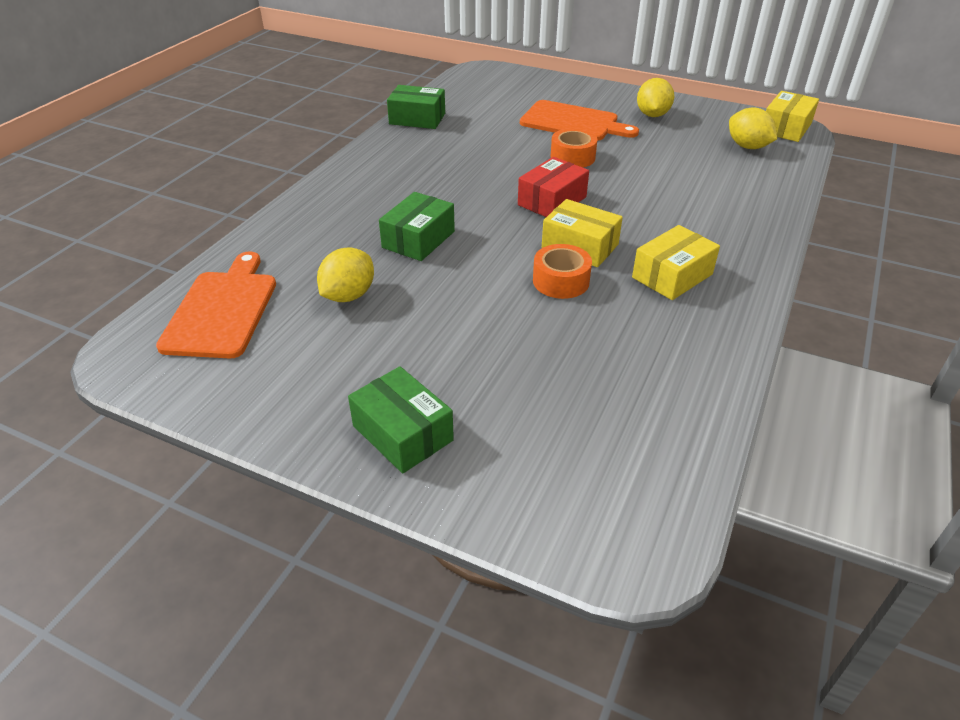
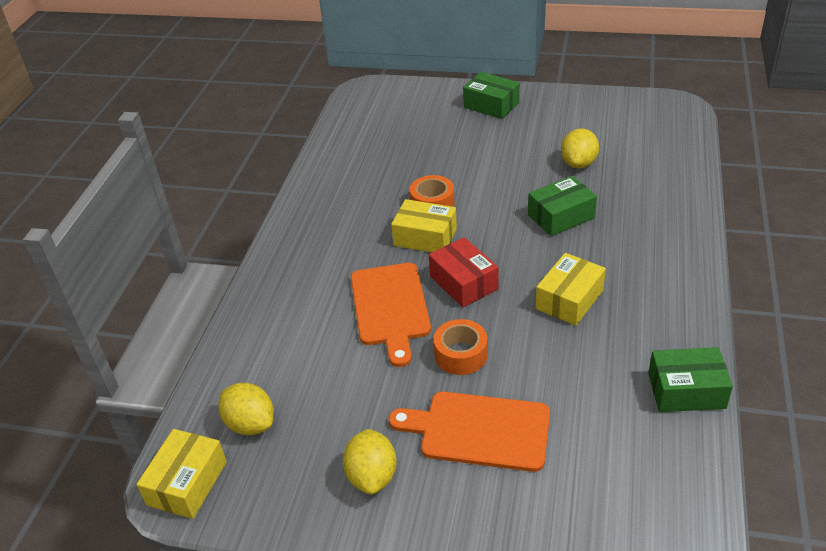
camera: 170 degrees right, 0 degrees up
(222, 310) = (653, 138): orange cutting board -> orange cutting board (390, 307)
(418, 239) = (561, 216): green box -> green box turned 45 degrees clockwise
(552, 201) = (463, 283): red box -> red box turned 60 degrees counterclockwise
(672, 276) = (348, 225): yellow box -> yellow box (569, 299)

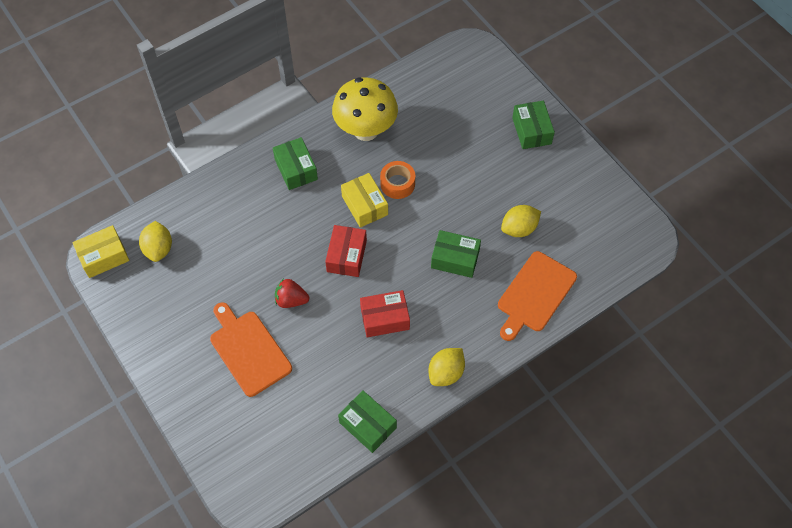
camera: 40 degrees right, 20 degrees up
(319, 257) = (296, 169): none -> green box
(348, 190) = (366, 130): none -> yellow mushroom
(372, 476) = (178, 328): yellow lemon -> yellow lemon (446, 373)
(390, 307) = (292, 238): orange cutting board -> orange cutting board (535, 294)
(461, 355) = (291, 300): orange tape -> red strawberry
(569, 299) = (385, 318): yellow box -> red box

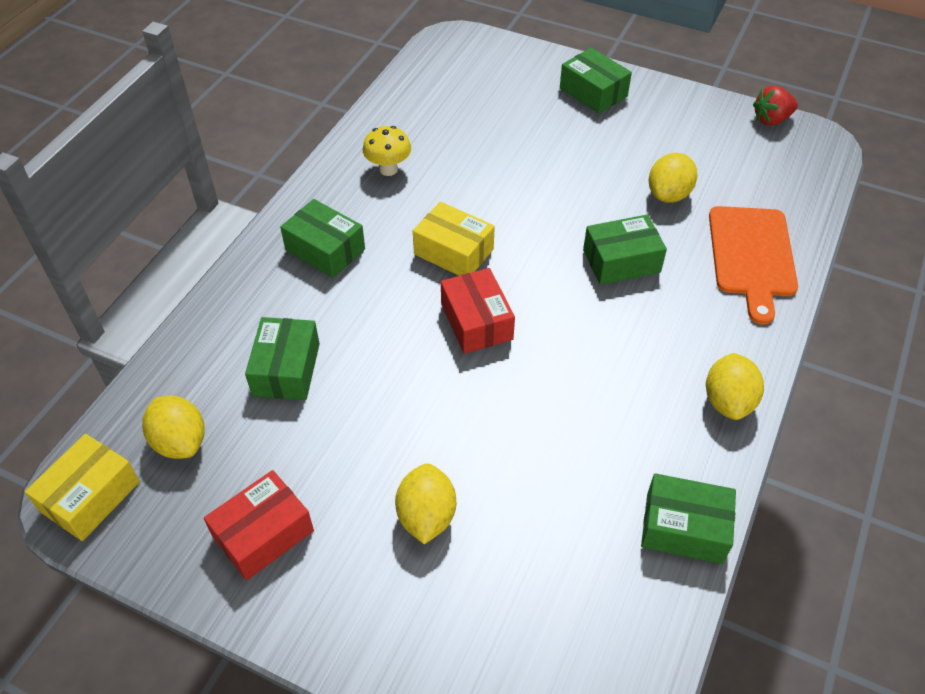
camera: 30 degrees left, 10 degrees down
(231, 234) = (286, 369): none -> green box
(248, 350) = (426, 516): orange cutting board -> yellow lemon
(291, 300) = (440, 414): red strawberry -> red strawberry (771, 119)
(366, 130) = (388, 169): yellow mushroom -> yellow mushroom, size x0.50
(385, 318) = (591, 374): red box -> red box (263, 534)
(397, 184) = (477, 210): orange tape -> none

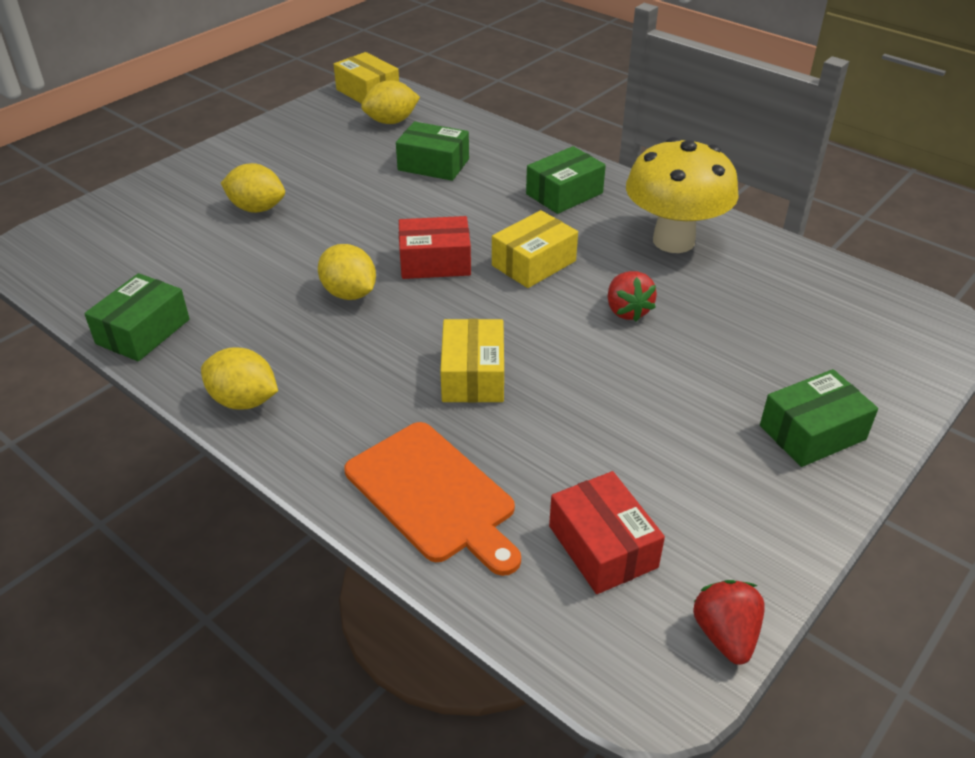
camera: 105 degrees right, 10 degrees down
(263, 534) = (294, 146): red box -> red box (602, 546)
(388, 169) = (673, 241): yellow mushroom -> yellow mushroom, size x2.01
(500, 186) = (627, 311): none -> red strawberry
(621, 261) = (473, 375): green box -> yellow box
(668, 194) = (573, 449): yellow lemon -> yellow lemon (349, 293)
(752, 256) = (433, 495): orange cutting board -> orange cutting board turned 150 degrees counterclockwise

